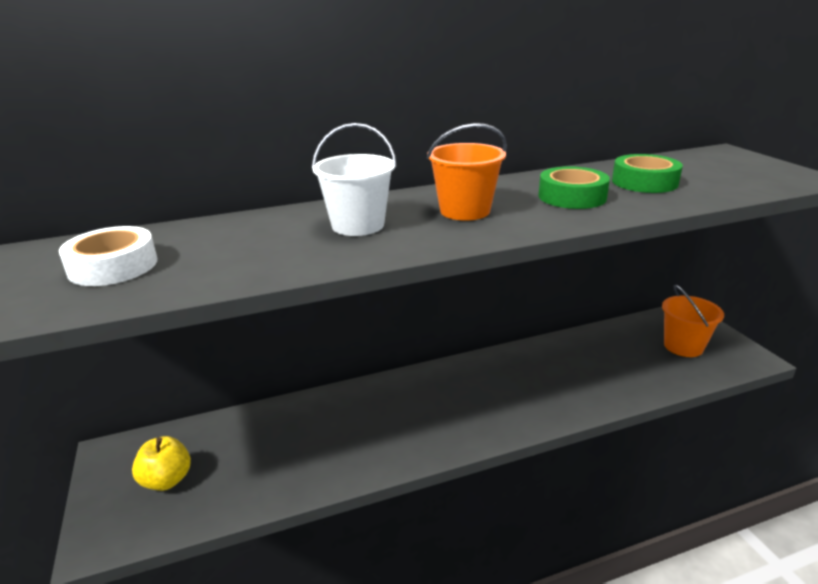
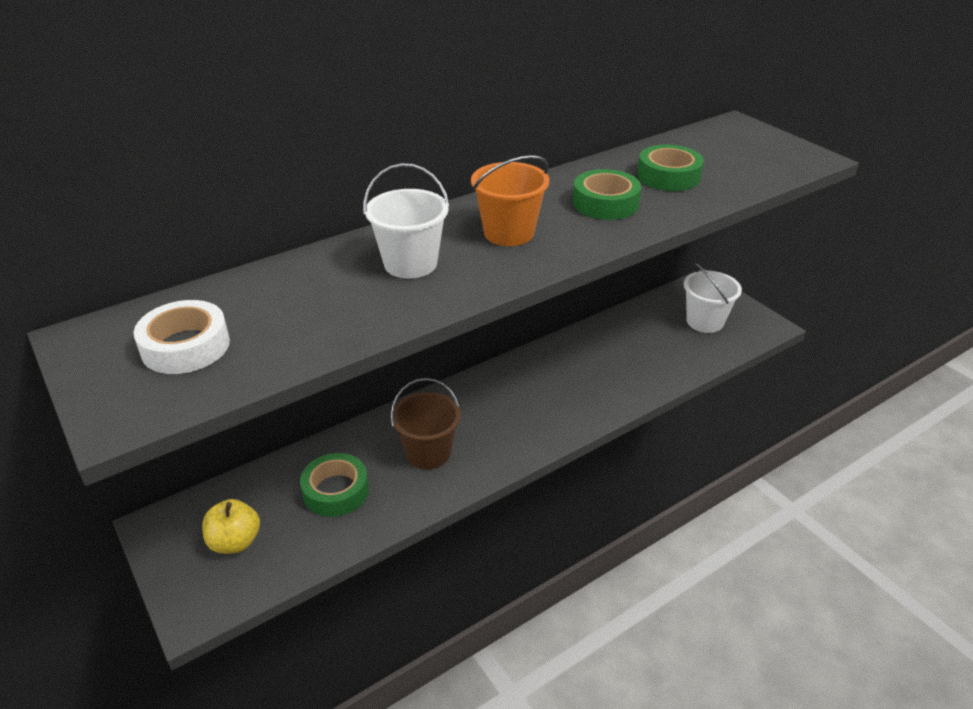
camera: 15 degrees left, 10 degrees up
(276, 449) = (336, 491): none -> green tape
(374, 427) = (428, 453): none -> brown bucket
(683, 346) = (704, 321): orange bucket -> white bucket

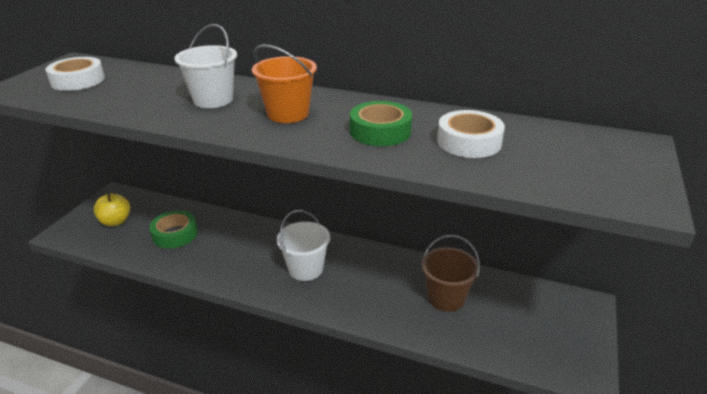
camera: 55 degrees right, 5 degrees down
(428, 453) = (233, 252): brown bucket -> brown bucket (446, 298)
(668, 176) = (469, 142): green tape -> white tape
(704, 321) = (533, 327): white bucket -> white bucket (305, 269)

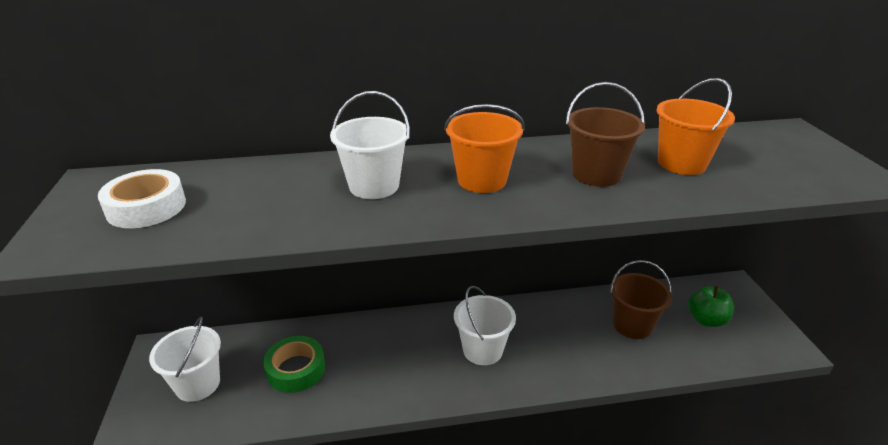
camera: 30 degrees left, 0 degrees up
(115, 221) = (198, 384): yellow apple -> white bucket
(380, 131) = (596, 174): green tape -> brown bucket
(469, 142) = (681, 163): white tape -> orange bucket
(523, 320) = (706, 320): none -> green apple

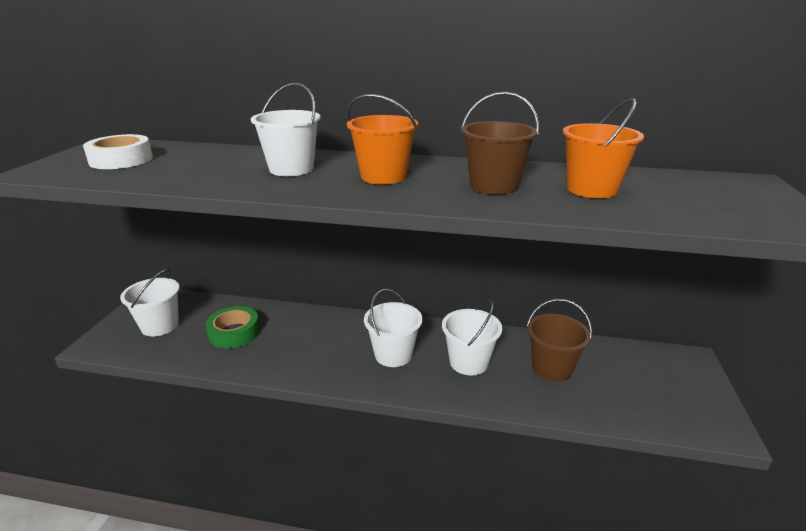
camera: 20 degrees right, 5 degrees down
(558, 339) = (468, 362): none -> white bucket
(706, 320) = (637, 381): green apple -> none

